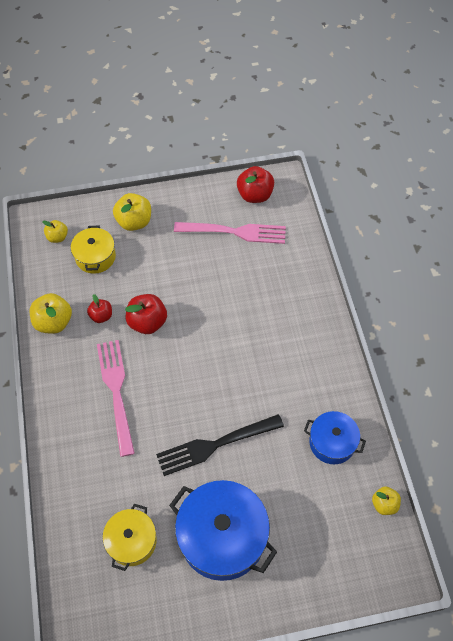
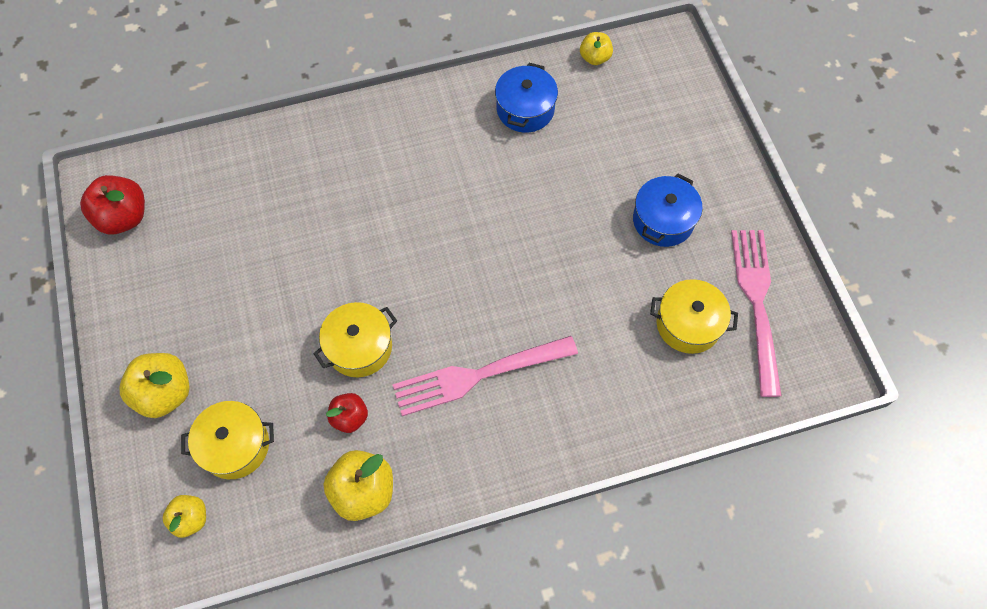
camera: 95 degrees left, 5 degrees up
(147, 322) = (359, 347): red apple -> yellow pot
(216, 444) = (543, 237): black fork -> none
(222, 537) = (663, 220): blue pot -> blue pot, size x0.58
(234, 232) = (194, 241): pink fork -> pink fork (757, 304)

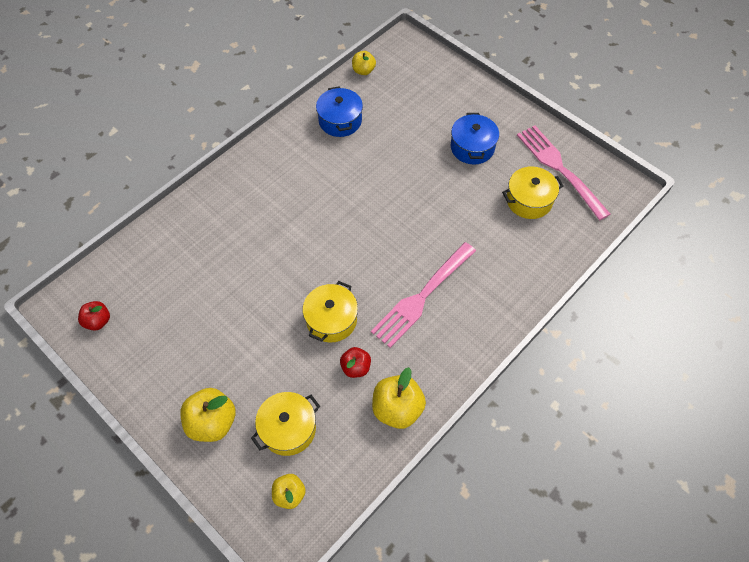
camera: 30 degrees left, 5 degrees down
(123, 217) = (98, 321): red apple -> red apple, size x0.60

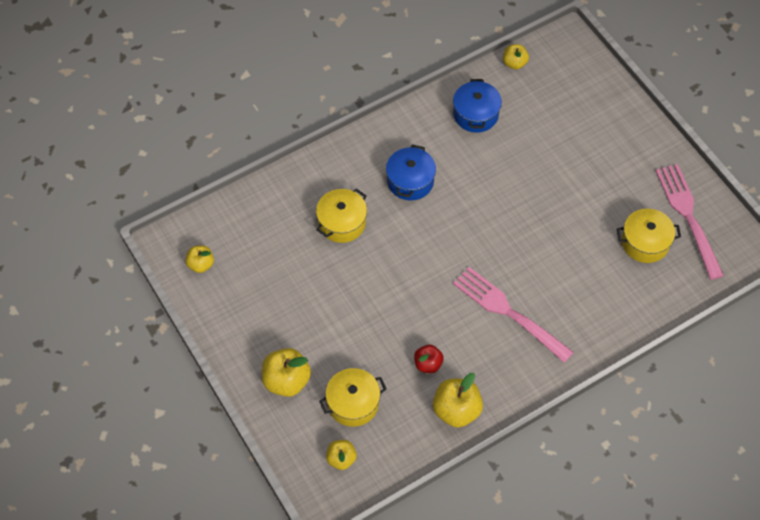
camera: 15 degrees right, 0 degrees up
(98, 321) = (201, 264): red apple -> yellow apple
(331, 320) = (416, 315): yellow pot -> yellow pot (342, 223)
(422, 296) = (509, 313): pink fork -> pink fork turned 75 degrees clockwise
(472, 147) = (604, 173): blue pot -> blue pot (410, 181)

